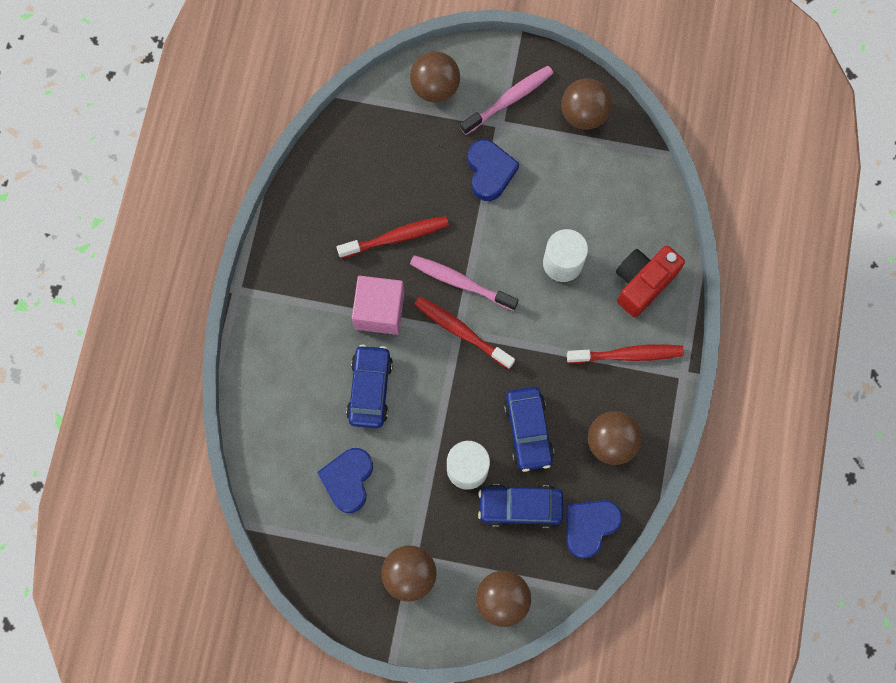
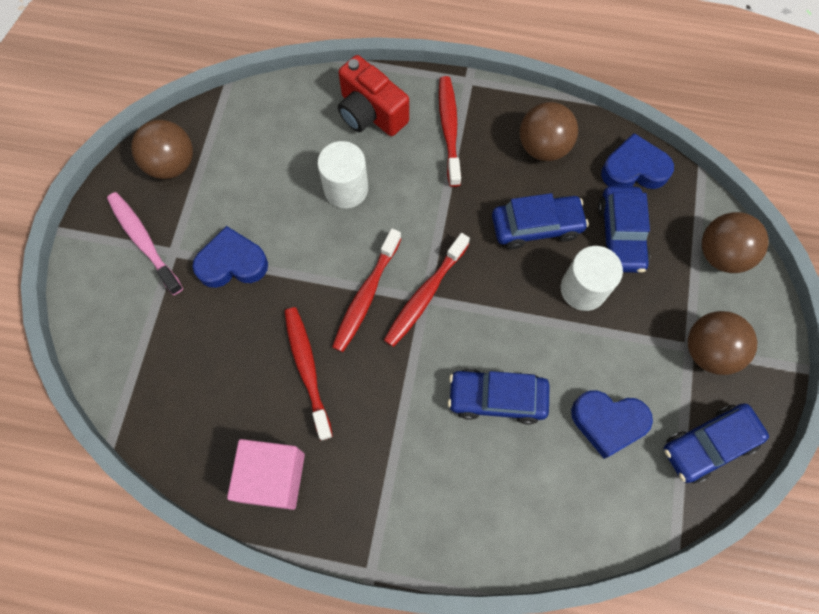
camera: 90 degrees left, 5 degrees down
(327, 563) = (708, 445): none -> blue car
(379, 311) = (400, 388): pink cube -> pink cube (273, 477)
(435, 87) = (117, 324): brown ball -> none
(460, 282) = (366, 296): pink toothbrush -> red toothbrush
(589, 526) = (634, 169): blue heart -> blue heart turned 135 degrees clockwise

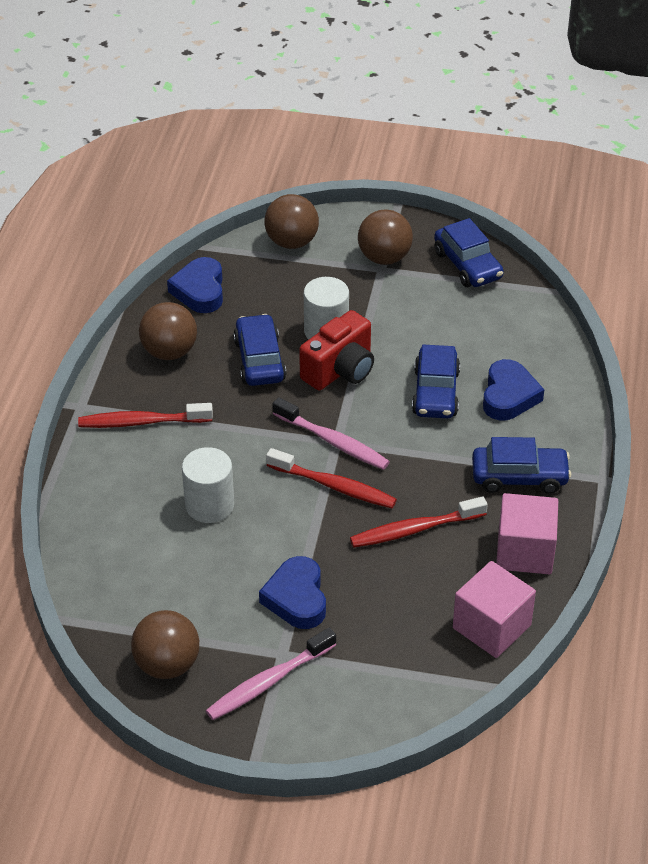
camera: 90 degrees left, 25 degrees down
(182, 437) = (491, 626): none -> pink cube
(370, 113) = (115, 486): red camera -> red camera (340, 370)
(425, 295) = (333, 442): red toothbrush -> pink toothbrush
(608, 422) = (453, 322): blue heart -> blue heart (509, 396)
(620, 235) = (271, 304): blue car -> blue car (519, 477)

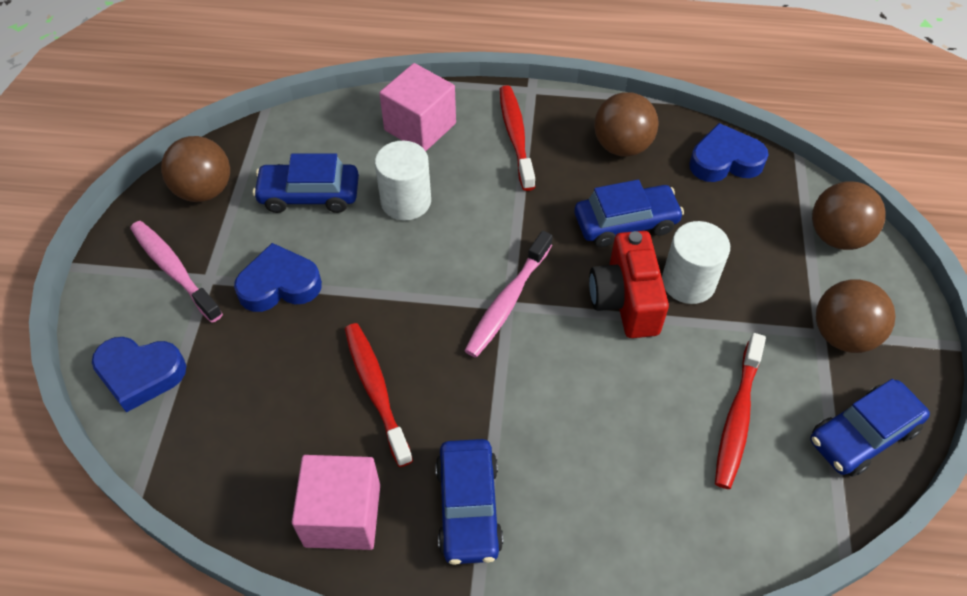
camera: 85 degrees right, 10 degrees up
(334, 486) = (439, 307): red toothbrush -> red toothbrush (737, 418)
(340, 370) = (625, 300): red camera -> red camera turned 45 degrees clockwise
(435, 392) = (605, 404): blue car -> blue car (309, 195)
(491, 626) = (227, 478): pink cube -> pink cube (420, 127)
(509, 396) = (615, 493): blue heart -> blue heart (140, 374)

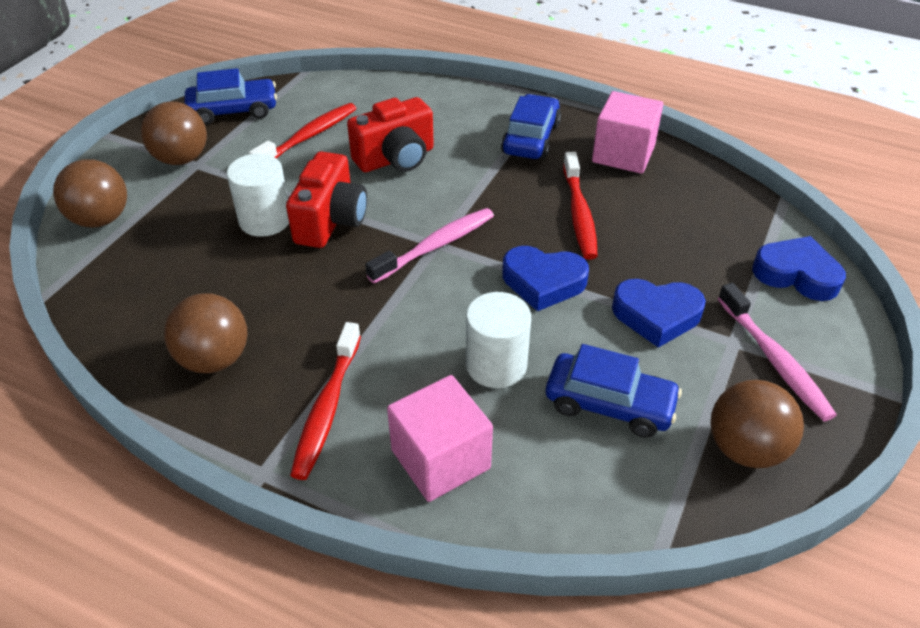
camera: 160 degrees left, 10 degrees down
(613, 413) = (396, 159): none -> red camera
(626, 223) = (278, 280): blue car -> none
(725, 160) = (122, 311): blue heart -> blue heart (543, 282)

